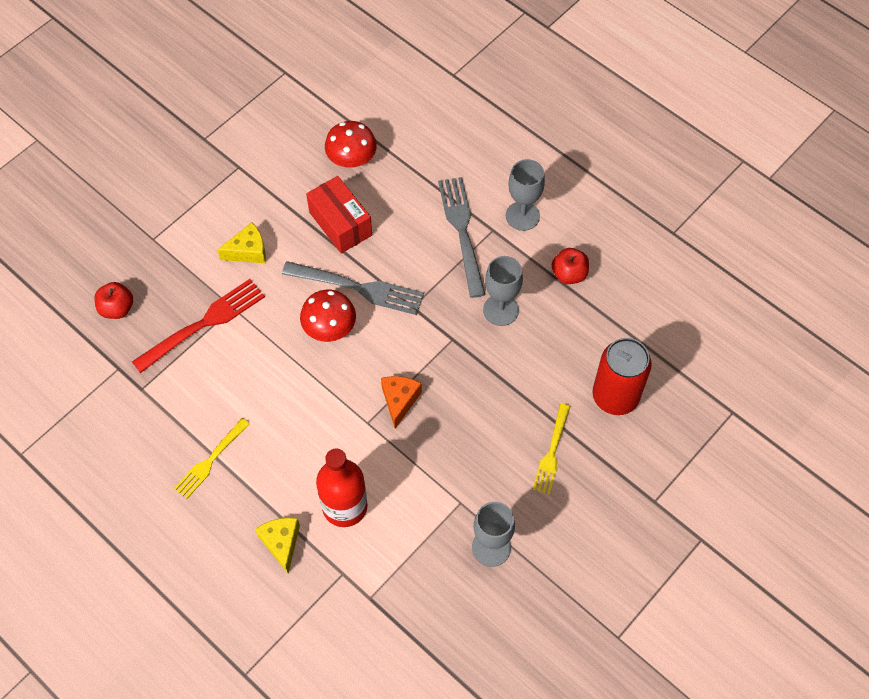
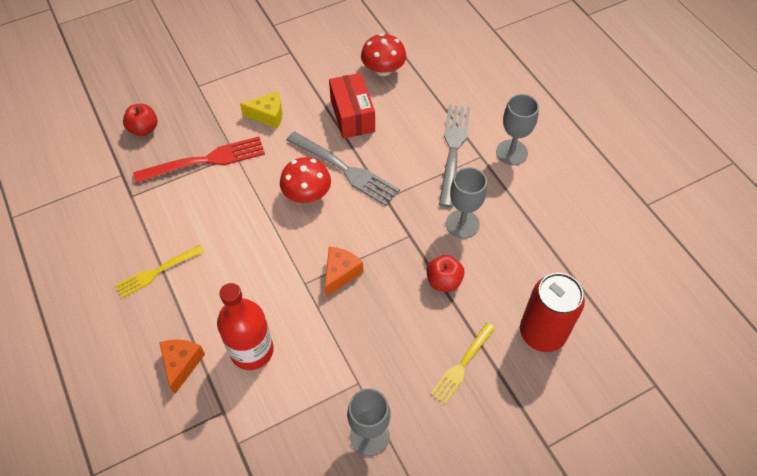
camera: 20 degrees right, 5 degrees down
(281, 543) = (182, 364): yellow cheese -> orange cheese
(569, 274) = (536, 212): red apple -> red apple (444, 281)

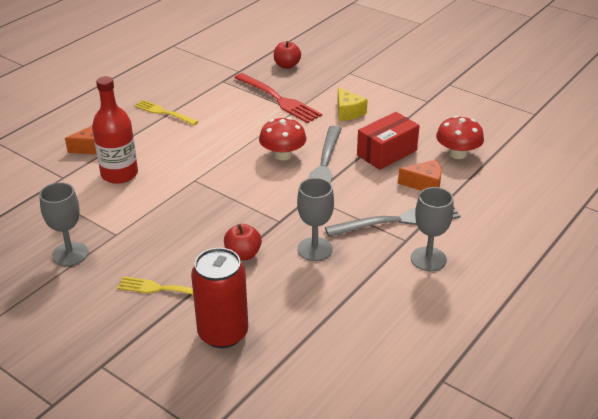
camera: 65 degrees right, 20 degrees down
(340, 273) = (215, 195): orange cheese -> orange cheese (424, 184)

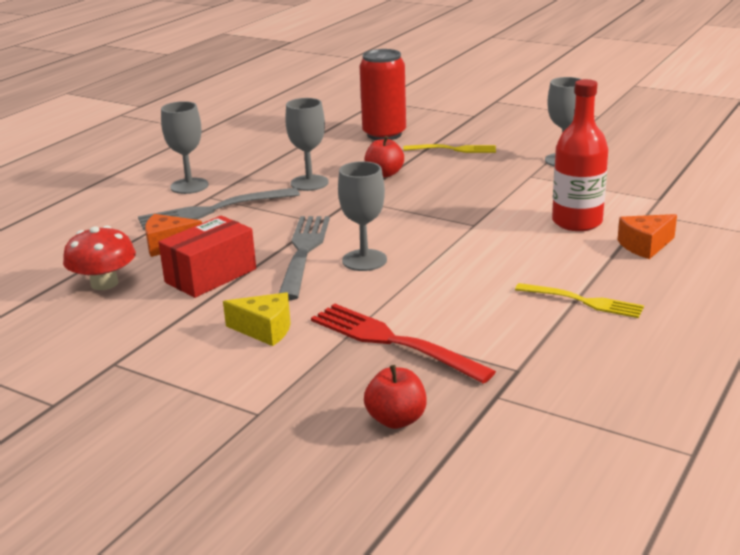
camera: 175 degrees right, 10 degrees down
(283, 155) = (364, 260): red mushroom -> grey goblet
(348, 112) = (265, 330): yellow cheese -> yellow cheese turned 135 degrees clockwise

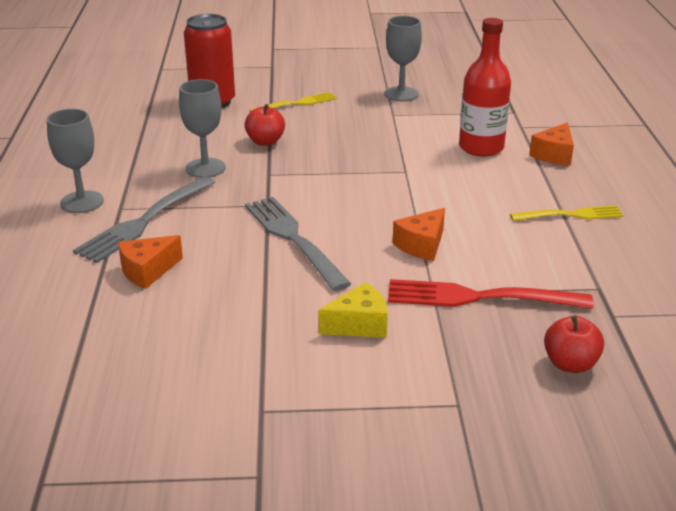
camera: 35 degrees left, 5 degrees up
(104, 283) = (134, 333): red mushroom -> none
(210, 275) = (235, 289): red box -> none
(364, 260) = (358, 230): grey goblet -> none
(402, 286) = (421, 245): none -> orange cheese

